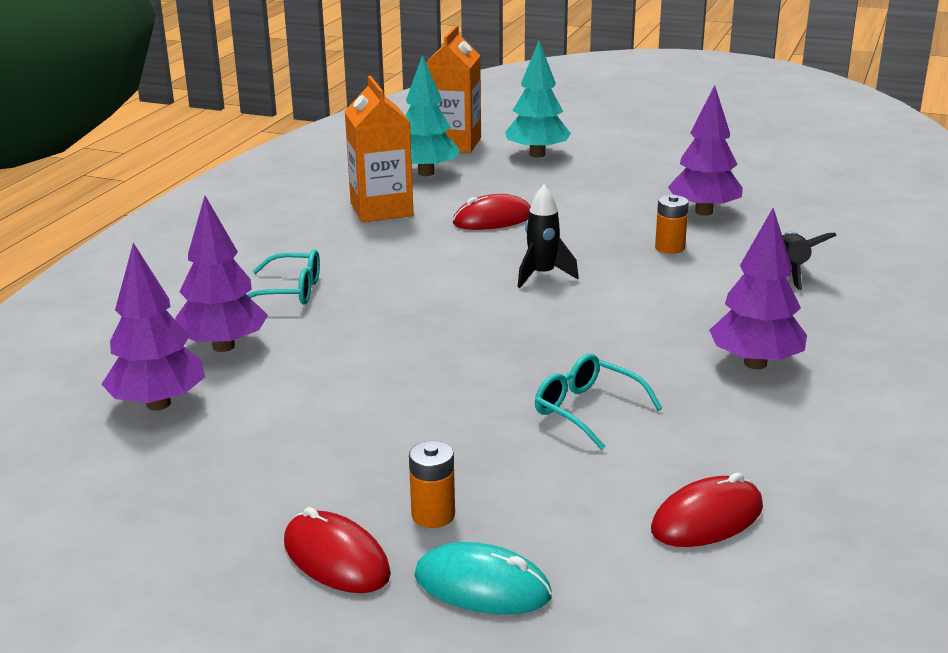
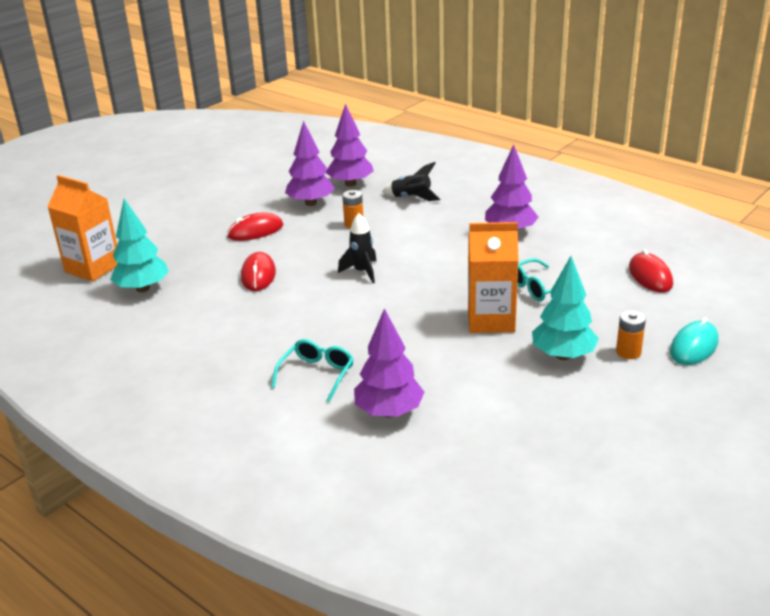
camera: 70 degrees left, 5 degrees up
(158, 404) = (461, 447): purple tree -> purple tree (350, 184)
(336, 558) = (662, 389): red mouse -> red mouse (255, 231)
(381, 210) = (198, 317): orange carton -> orange carton (491, 320)
(537, 154) = (155, 238): turquoise tree -> turquoise tree (563, 355)

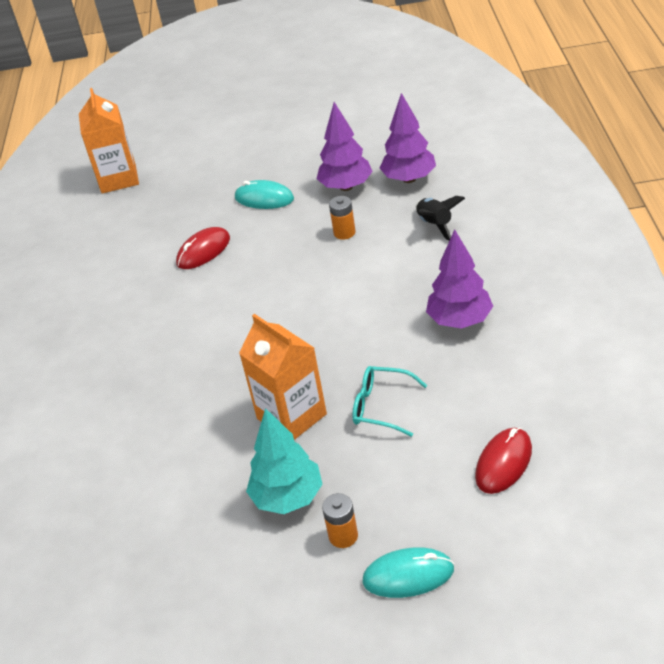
camera: 50 degrees right, 10 degrees up
(143, 288) = (120, 219): turquoise tree -> none
(255, 231) = (264, 198): red mouse -> turquoise mouse
(317, 374) = (106, 383): turquoise glasses -> none
(362, 272) = (275, 294): black rocket -> none
(389, 412) = (97, 456): purple tree -> none

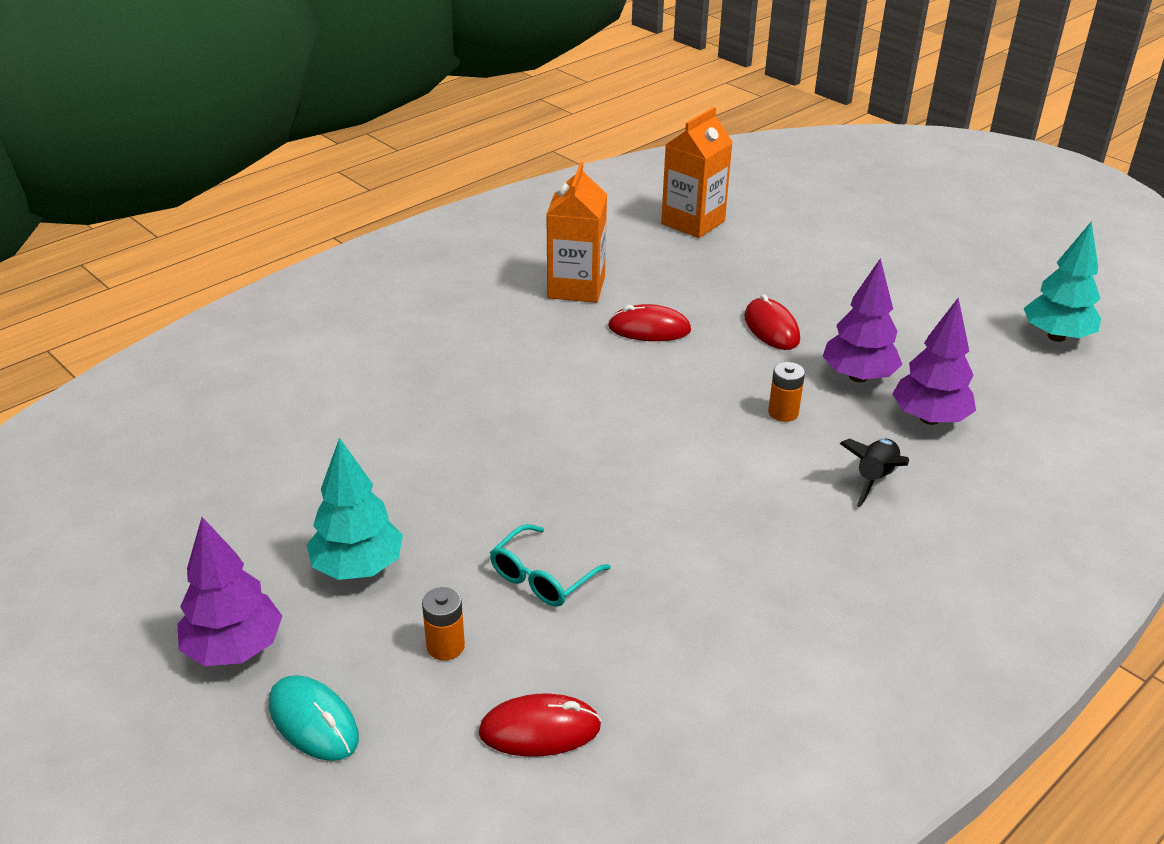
camera: 45 degrees right, 5 degrees down
(264, 198) = (771, 328): turquoise mouse -> red mouse
(291, 416) = (471, 513): orange carton -> orange carton (576, 287)
(343, 536) = (334, 638): orange battery -> orange battery (445, 646)
(382, 406) = (543, 577): turquoise glasses -> turquoise glasses turned 120 degrees counterclockwise
(394, 97) = (1056, 336): none -> turquoise tree
(460, 320) = (736, 578): purple tree -> purple tree (234, 649)

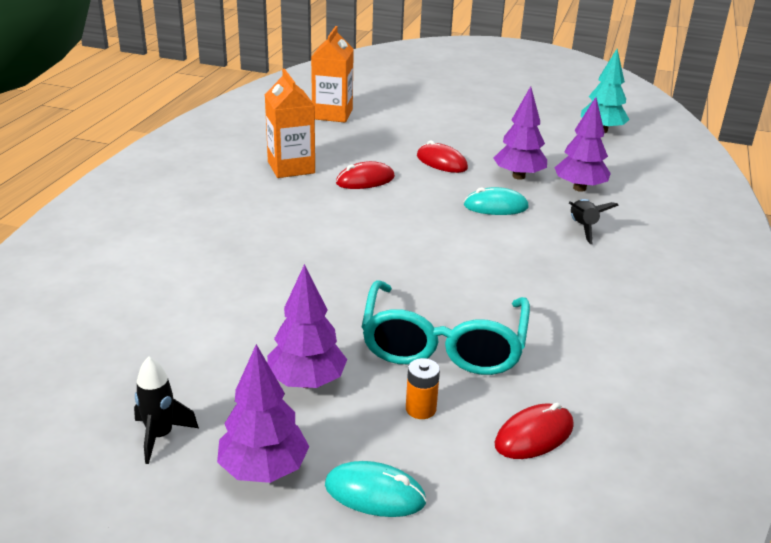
camera: 30 degrees left, 5 degrees down
(175, 574) = (160, 436): none -> black rocket
(358, 567) = (307, 382): turquoise tree -> purple tree
(543, 577) = (443, 344): turquoise glasses -> turquoise glasses, size x2.03
(783, 413) = (495, 206): orange battery -> turquoise mouse

